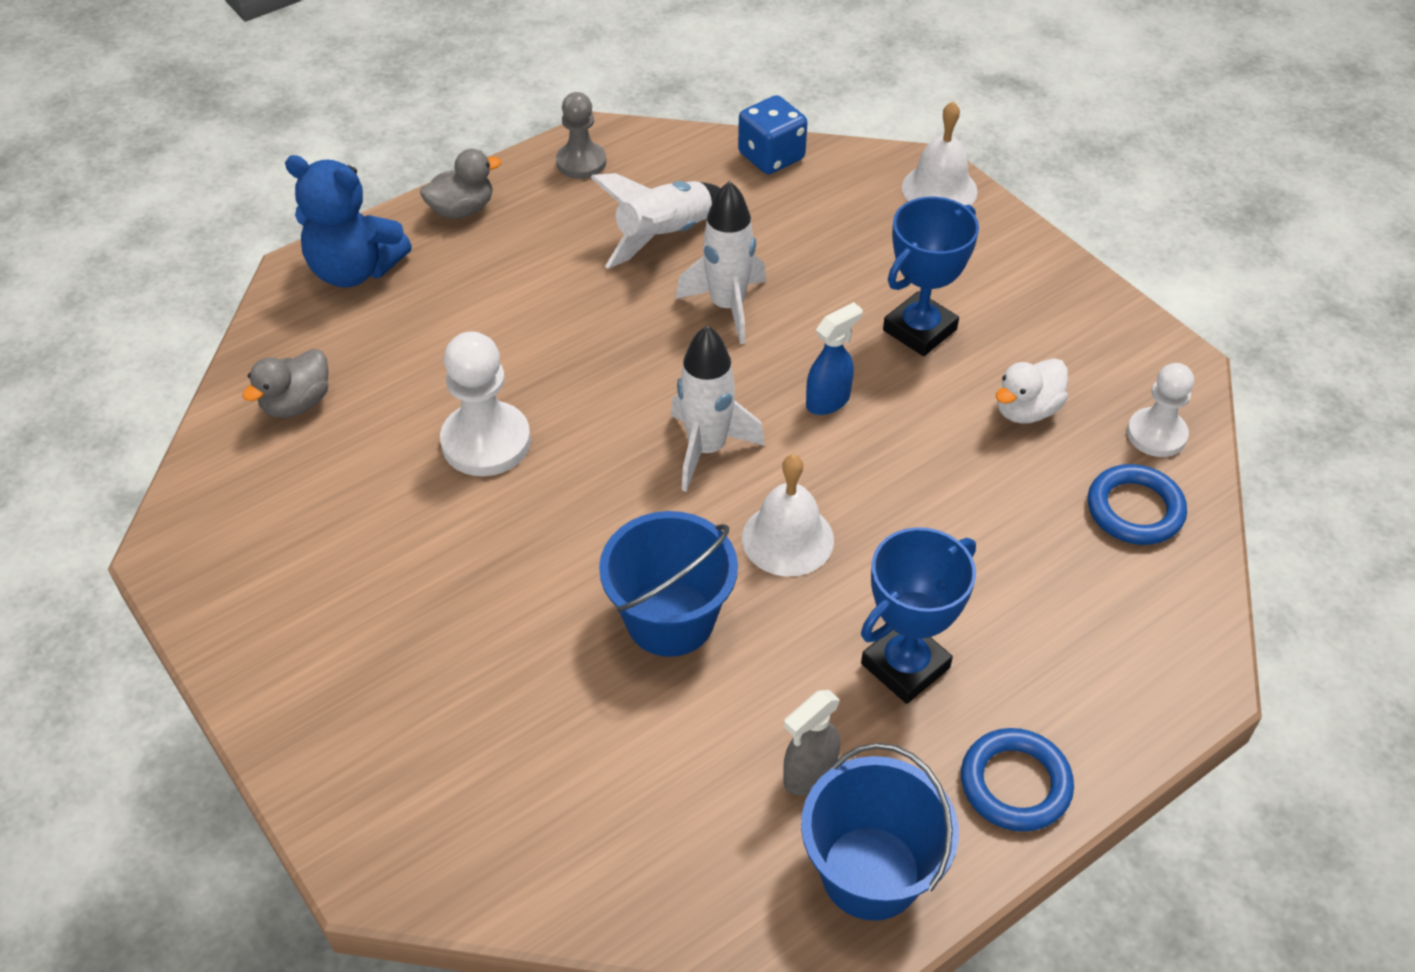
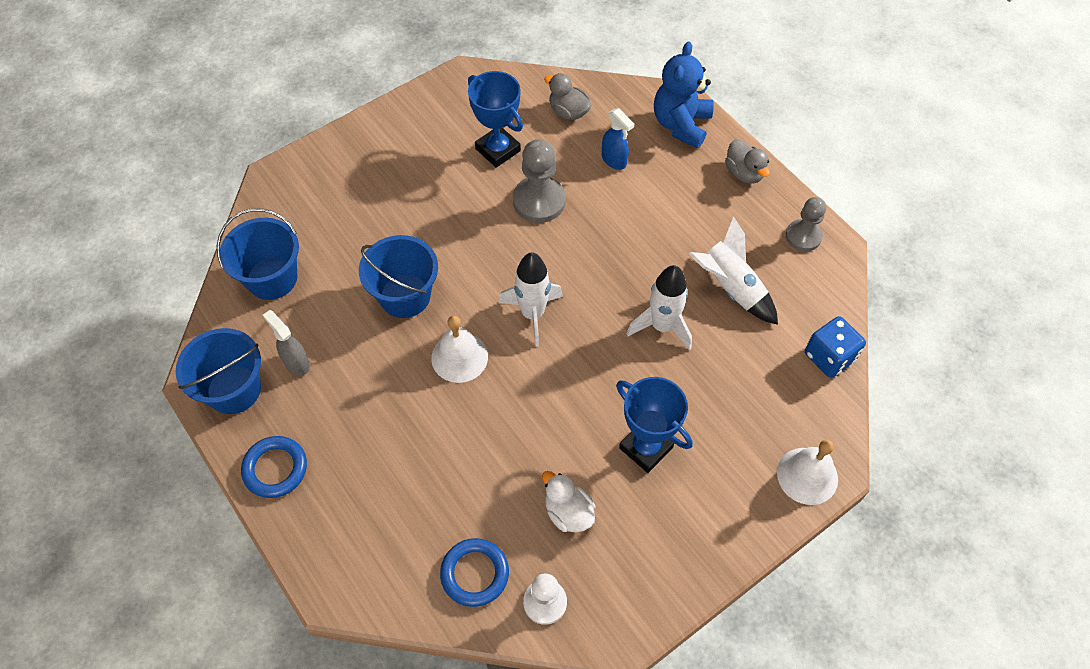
camera: 90 degrees right, 10 degrees up
(486, 442) = (539, 201): white pawn -> grey pawn
(625, 838) = (272, 278): none -> blue bucket
(828, 401) = (575, 385): blue spray bottle -> blue spray bottle (614, 160)
(905, 666) = (361, 416): blue trophy -> blue trophy (497, 150)

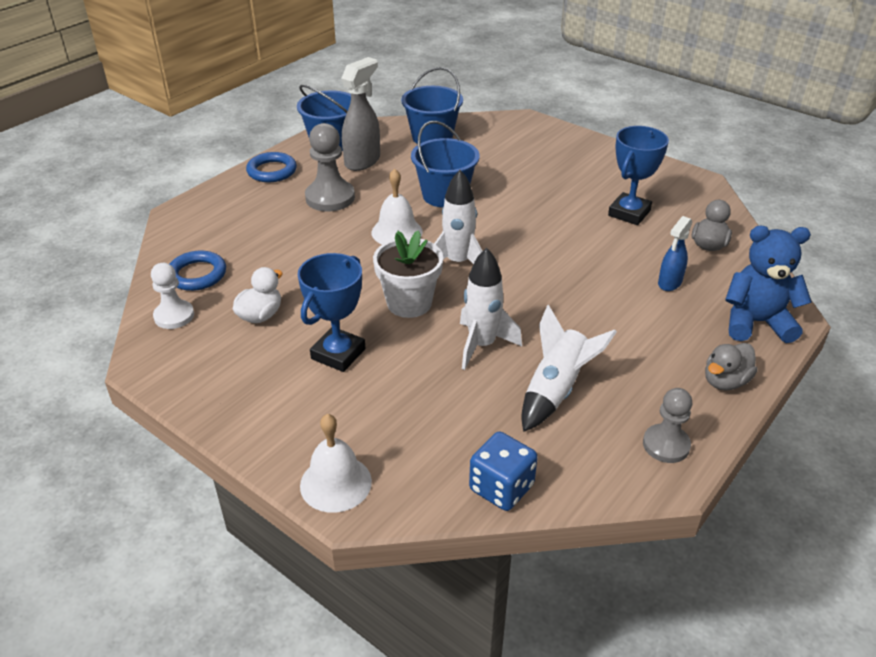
camera: 75 degrees right, 20 degrees down
(296, 362) = (363, 161): grey spray bottle -> grey spray bottle, size x1.63
(539, 201) = (586, 245): grey pawn -> grey pawn (330, 198)
(585, 371) = (409, 303): none -> white flower pot

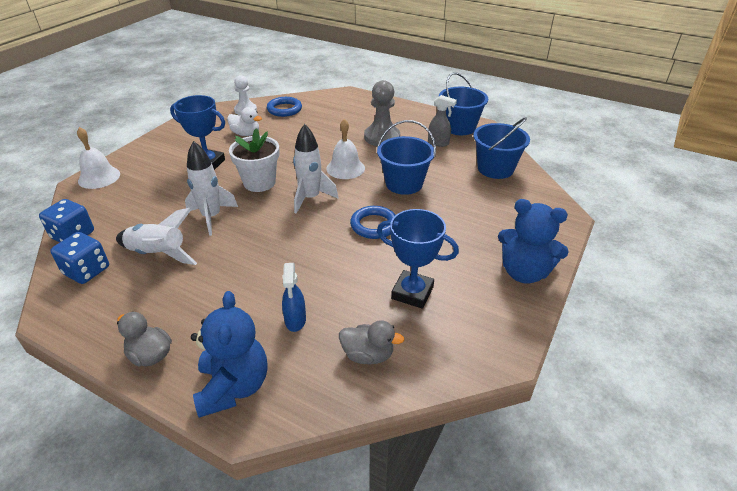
camera: 80 degrees right, 0 degrees up
(272, 171) = (408, 112): blue ring -> blue ring (374, 225)
(363, 161) = (438, 143): grey spray bottle -> grey spray bottle, size x0.61
(585, 457) = (87, 271): none -> blue dice
(603, 154) = (524, 272): none -> blue teddy bear
(666, 445) = (85, 313): grey pawn -> none
(669, 283) = (295, 321): blue spray bottle -> blue spray bottle turned 120 degrees counterclockwise

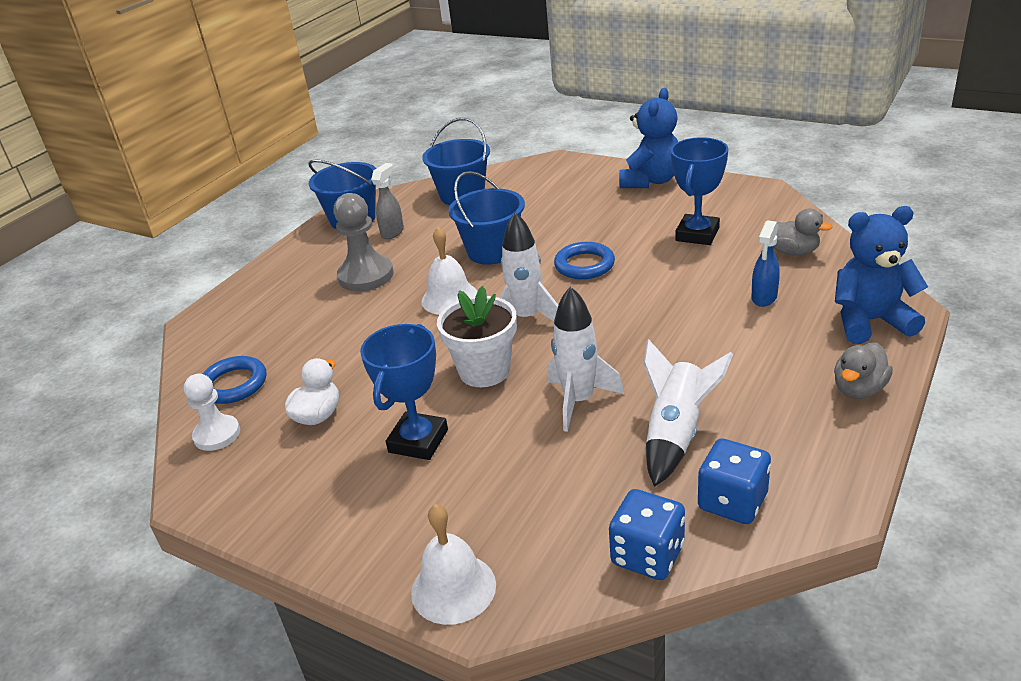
camera: 85 degrees left, 5 degrees down
(295, 321) = (764, 298): blue spray bottle -> blue spray bottle turned 120 degrees clockwise
(368, 355) = (792, 252): grey duck -> grey duck turned 105 degrees clockwise

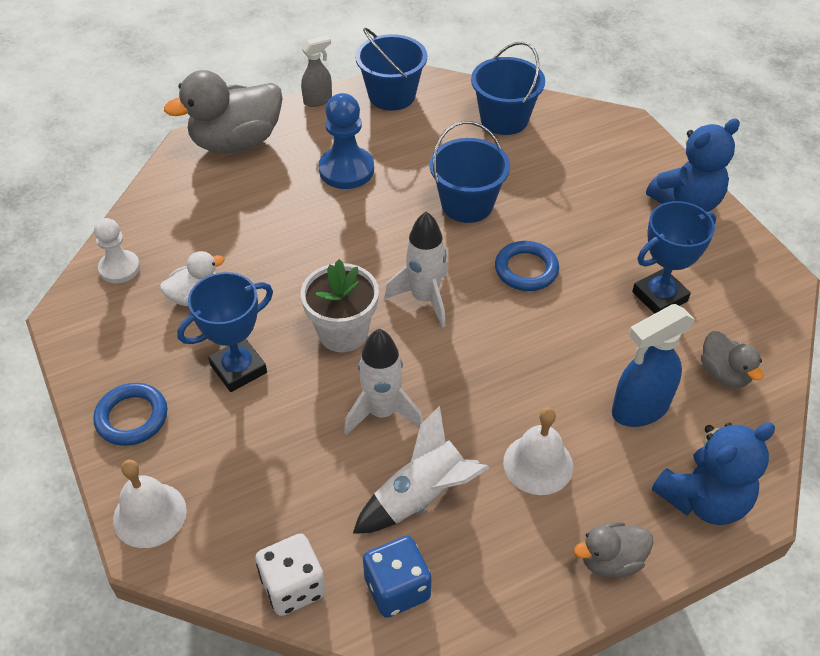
camera: 30 degrees right, 15 degrees up
(234, 384) = (166, 226): blue ring -> blue ring (132, 417)
(242, 303) = (236, 142): none -> grey duck
(366, 276) = (346, 170): grey pawn -> blue pawn
(393, 232) = (409, 131): grey spray bottle -> grey spray bottle (318, 100)
(450, 298) = (386, 237): white bell -> white bell (538, 464)
(647, 555) = (293, 586): blue dice -> white dice
(764, 298) = (639, 409): blue spray bottle -> blue spray bottle, size x1.63
(870, 321) = (704, 499): blue teddy bear -> blue teddy bear turned 120 degrees clockwise

